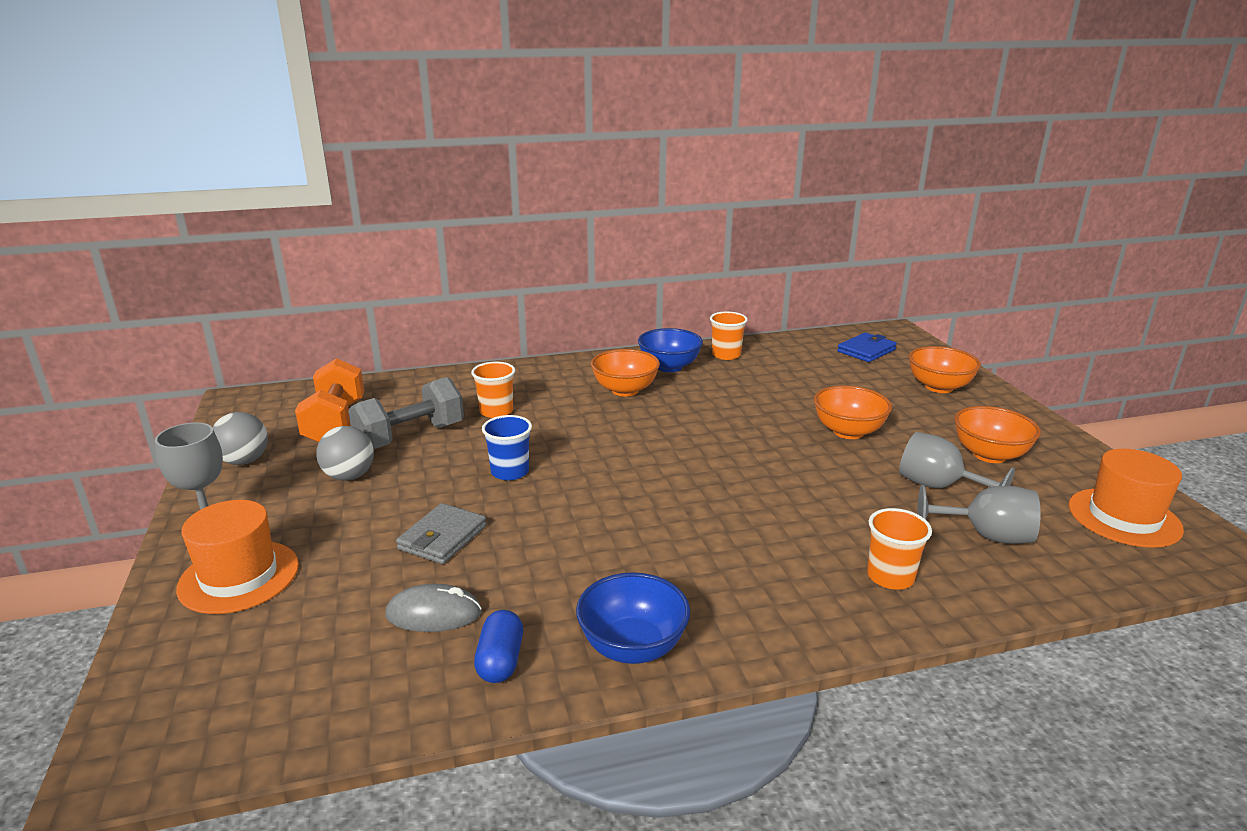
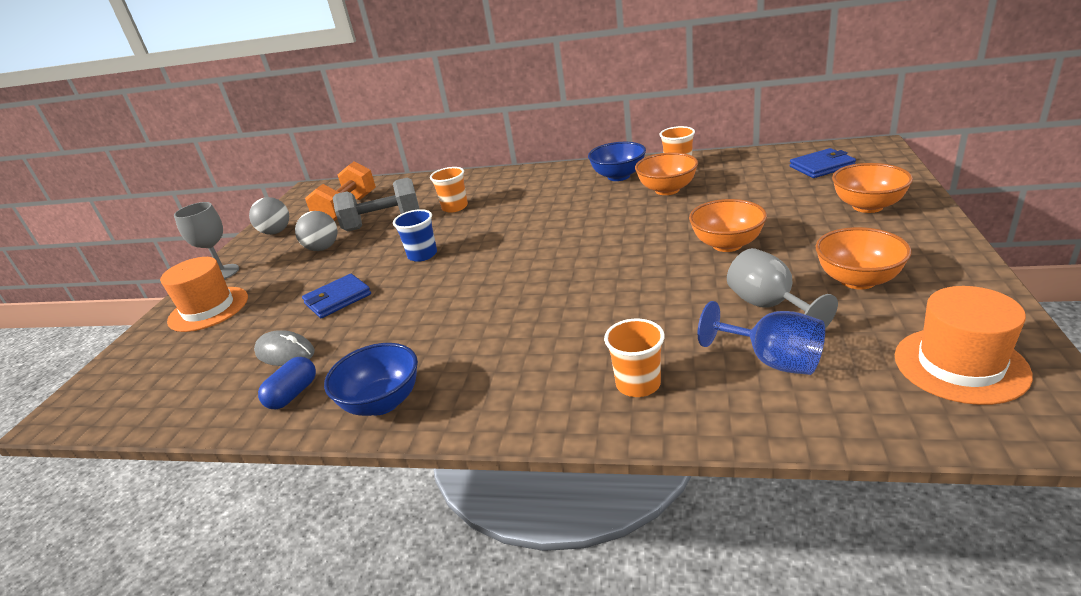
camera: 30 degrees right, 5 degrees up
(442, 537) = (338, 299): grey wallet -> blue wallet
(625, 390) = (564, 195): orange bowl -> orange bowl (667, 190)
(985, 536) = (772, 360): grey goblet -> blue goblet

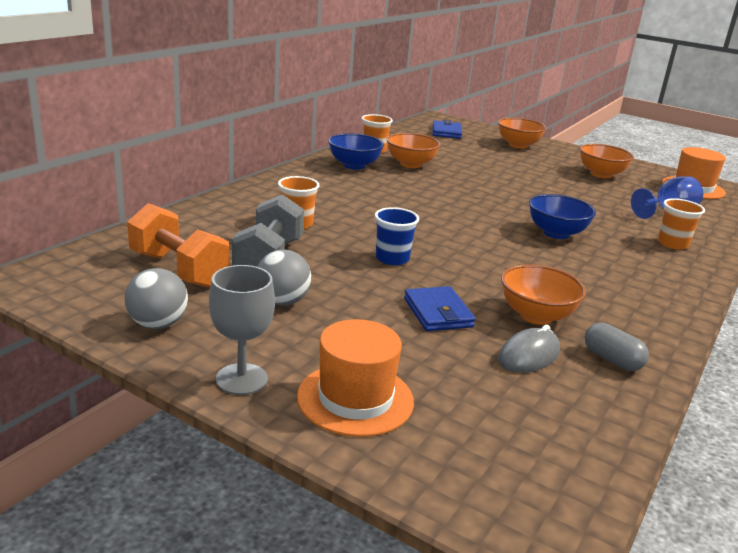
camera: 75 degrees left, 5 degrees down
(293, 394) = (612, 360): blue capsule -> grey capsule
(382, 402) = (649, 322): blue bowl -> blue bowl (556, 233)
(727, 244) = (524, 179): orange bowl -> orange bowl (536, 316)
(769, 306) = (611, 195): grey goblet -> none

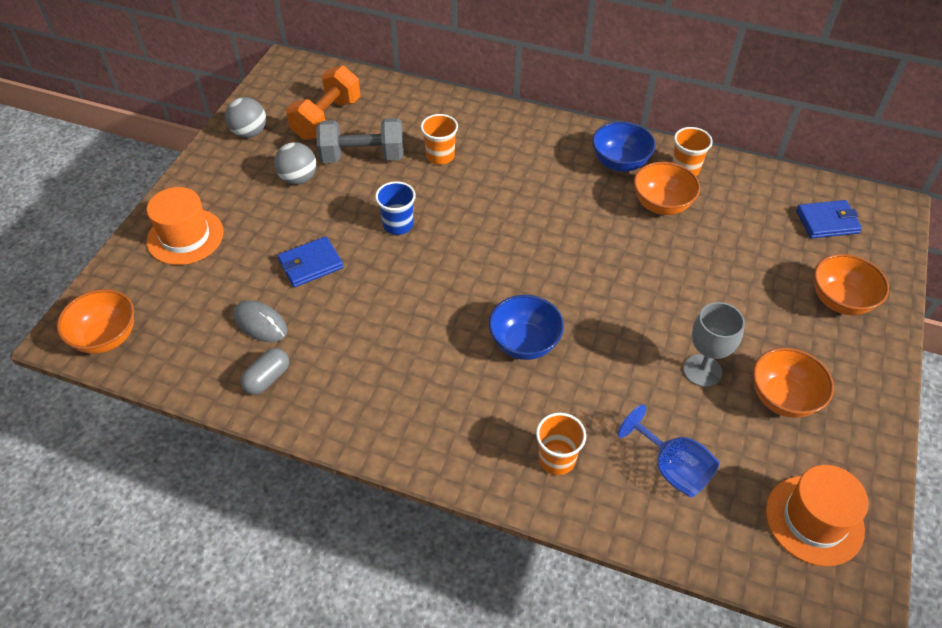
camera: 80 degrees right, 25 degrees up
(241, 379) = (196, 183): grey goblet -> grey goblet (702, 370)
(536, 316) = (327, 327): orange bowl -> orange bowl (106, 337)

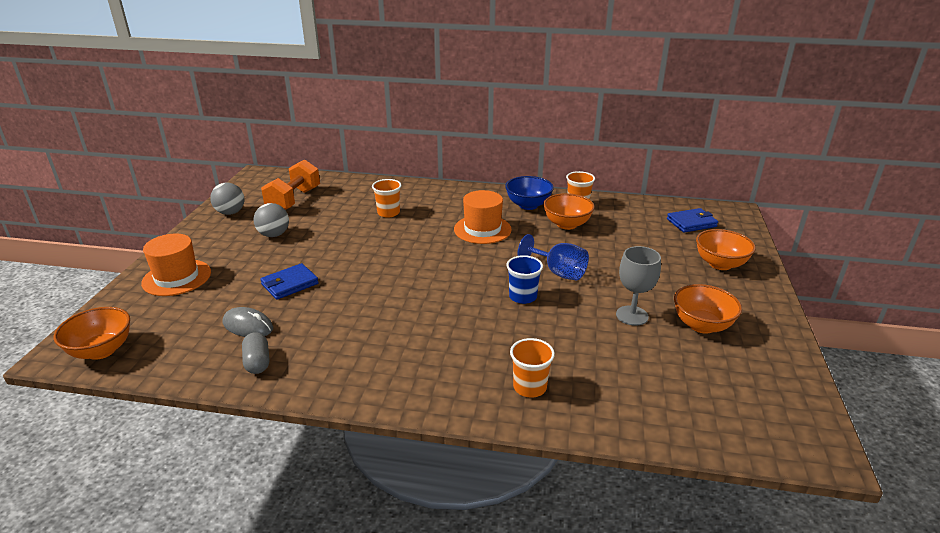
camera: 10 degrees left, 20 degrees down
(267, 378) = (257, 362): grey capsule -> grey capsule turned 45 degrees counterclockwise
(362, 157) = (326, 218): grey dumbbell -> none
(398, 225) = (361, 254): blue cup -> blue cup (523, 297)
(524, 343) = (482, 314): blue bowl -> none
(672, 468) = (630, 381): blue goblet -> blue goblet (558, 272)
(814, 520) = (760, 401): orange hat -> orange hat (482, 229)

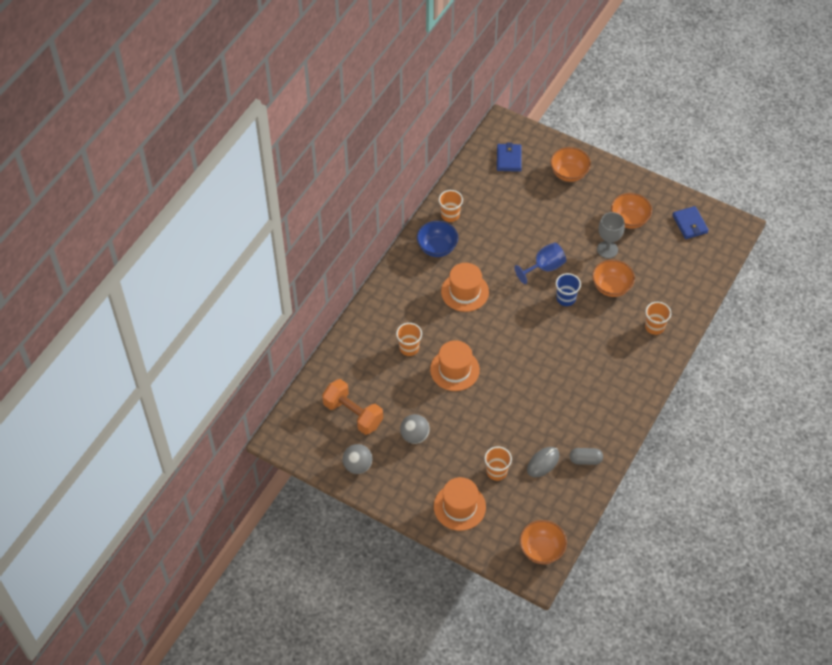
camera: 70 degrees left, 25 degrees up
(230, 293) = (496, 471): none -> orange cup
(290, 284) = (498, 432): blue wallet -> blue wallet (690, 224)
(371, 242) = (454, 370): none -> orange hat
(567, 224) = (479, 235): orange bowl -> orange bowl (611, 287)

